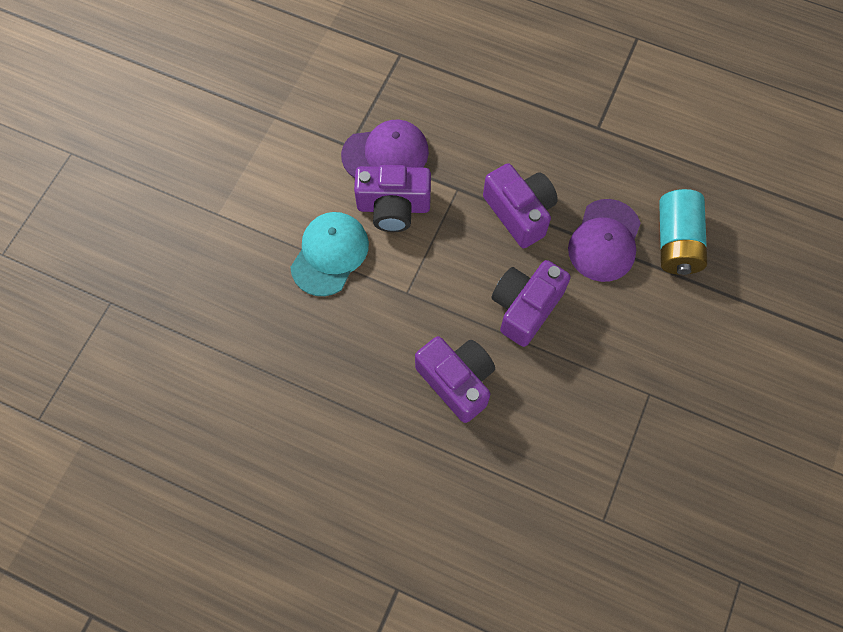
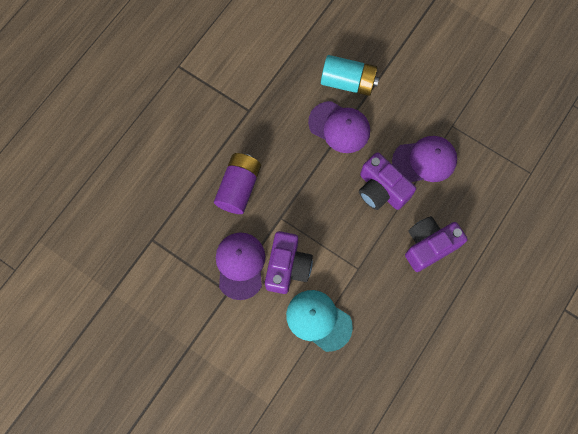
camera: 80 degrees left, 5 degrees up
(487, 134) = (239, 188): none -> purple battery
(519, 212) = (308, 178): purple camera -> none
(584, 360) = (424, 160): none -> purple cap

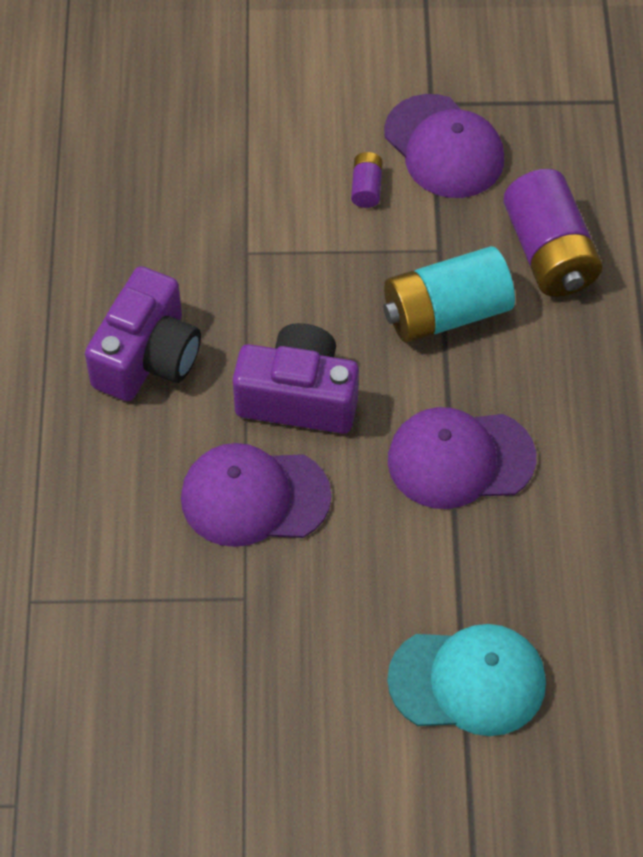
camera: 145 degrees right, 15 degrees down
(287, 267) = (366, 188): purple camera -> purple battery
(318, 320) = (256, 147): turquoise cap -> turquoise cap (467, 681)
(348, 82) = (512, 555): turquoise battery -> turquoise battery (446, 313)
(424, 160) = (254, 497): purple cap -> purple cap turned 45 degrees clockwise

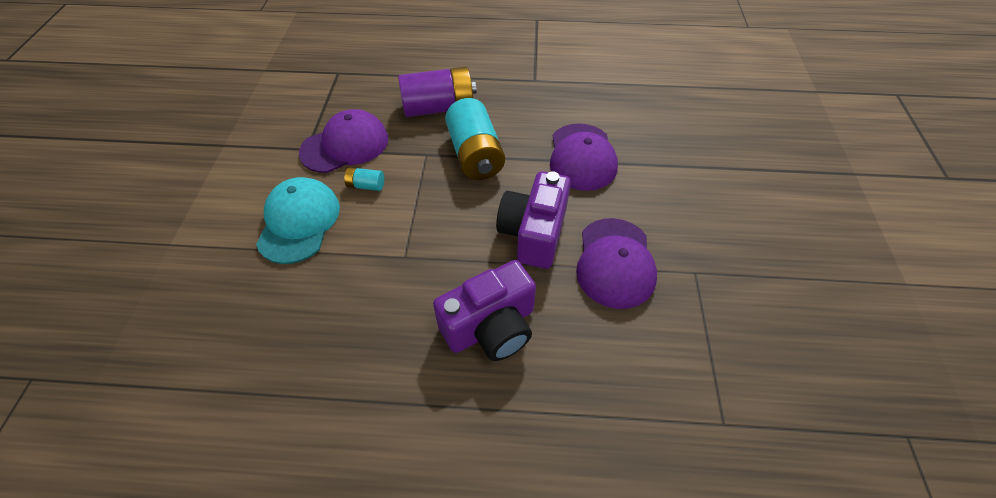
camera: 85 degrees left, 5 degrees down
(147, 357) = (491, 327): purple camera -> purple camera turned 120 degrees clockwise
(366, 188) = (366, 185): purple battery -> turquoise battery
(467, 681) = (731, 166): turquoise cap -> turquoise cap (299, 222)

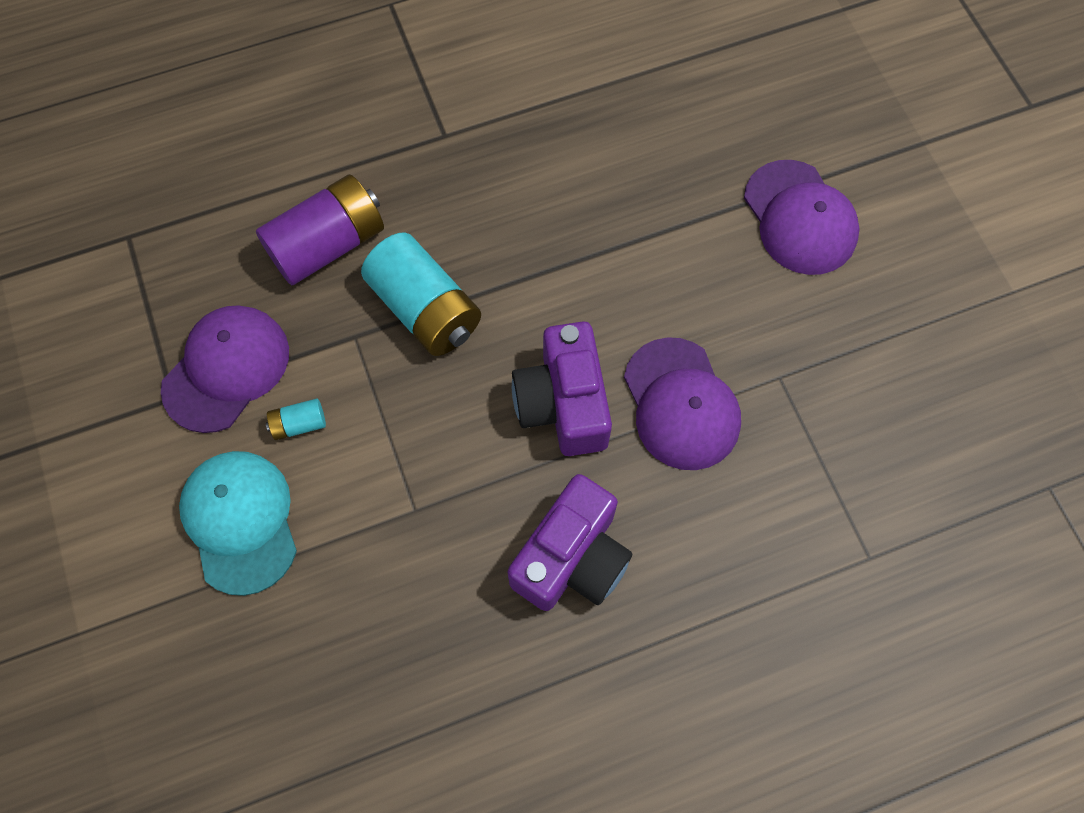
camera: 25 degrees left, 15 degrees up
(582, 157) = (573, 253): purple cap -> purple cap (800, 218)

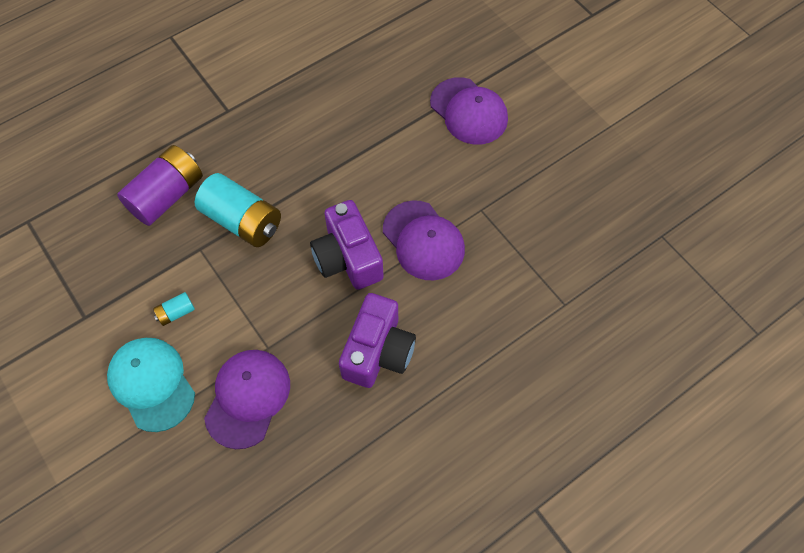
camera: 15 degrees left, 5 degrees down
(226, 369) = (117, 290): purple cap -> purple cap (247, 398)

